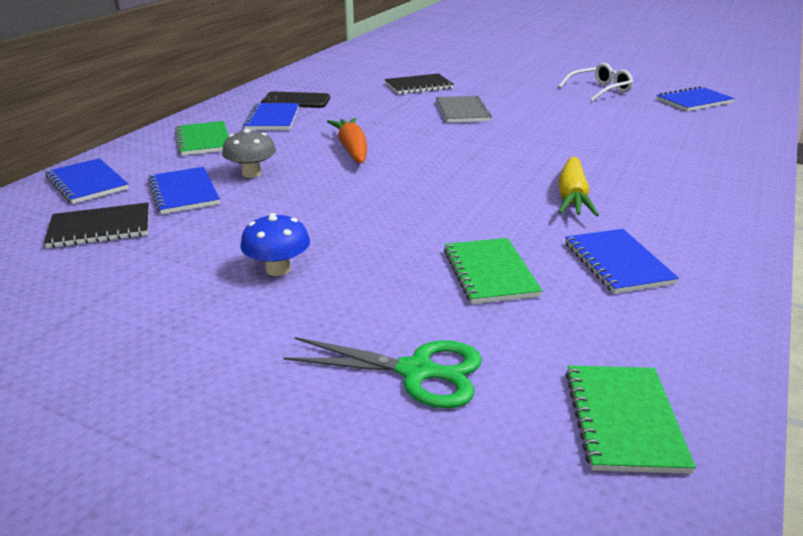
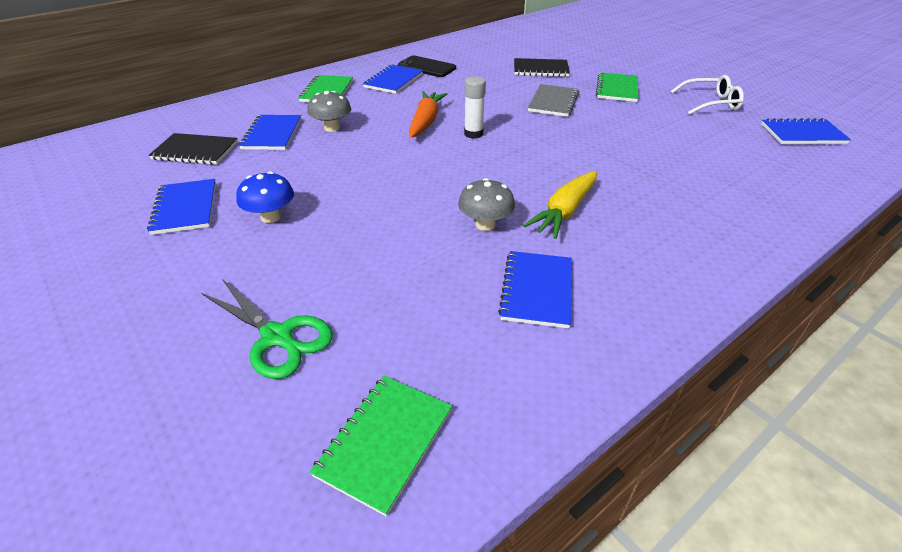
camera: 25 degrees right, 10 degrees up
(87, 183) = (221, 112): blue notebook -> blue notebook (185, 208)
(414, 151) = (473, 134): none -> white glue stick
(490, 273) = (418, 266): green notebook -> green notebook (617, 89)
(513, 223) = (485, 224): none -> grey mushroom

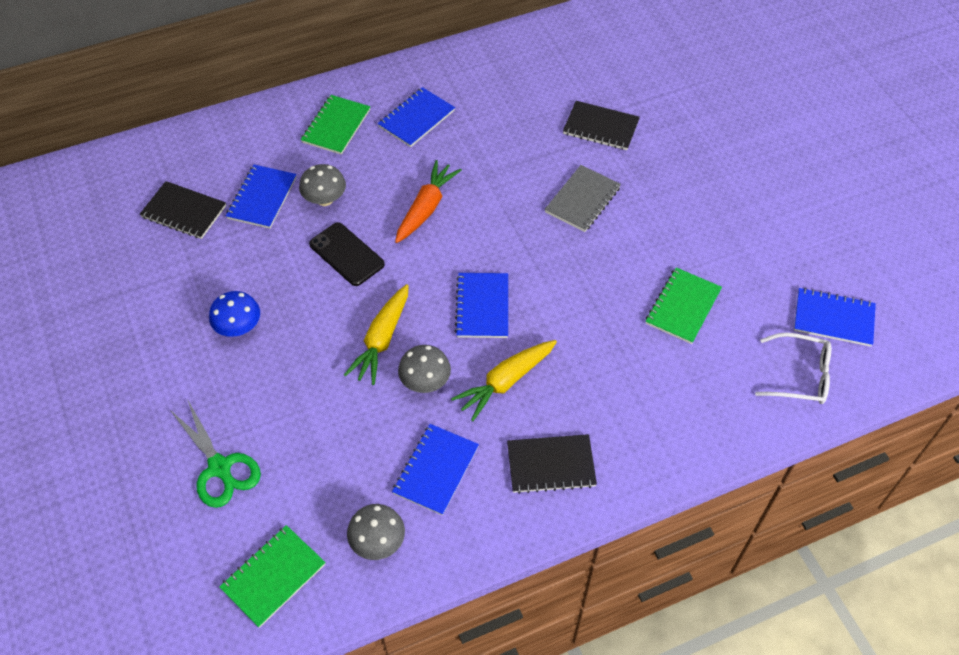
camera: 15 degrees right, 15 degrees up
(185, 208) = (166, 298): blue notebook -> blue notebook (482, 307)
(425, 203) = (382, 340): none -> yellow carrot
(426, 67) = (465, 95): black phone -> black phone (346, 254)
(473, 134) = (468, 241): white glue stick -> none
(507, 371) = (378, 542): none -> grey mushroom
(617, 89) = (672, 188): green notebook -> green notebook (683, 307)
(653, 263) = (551, 465): none -> black notebook
(710, 103) = (766, 239): white glasses -> white glasses (799, 375)

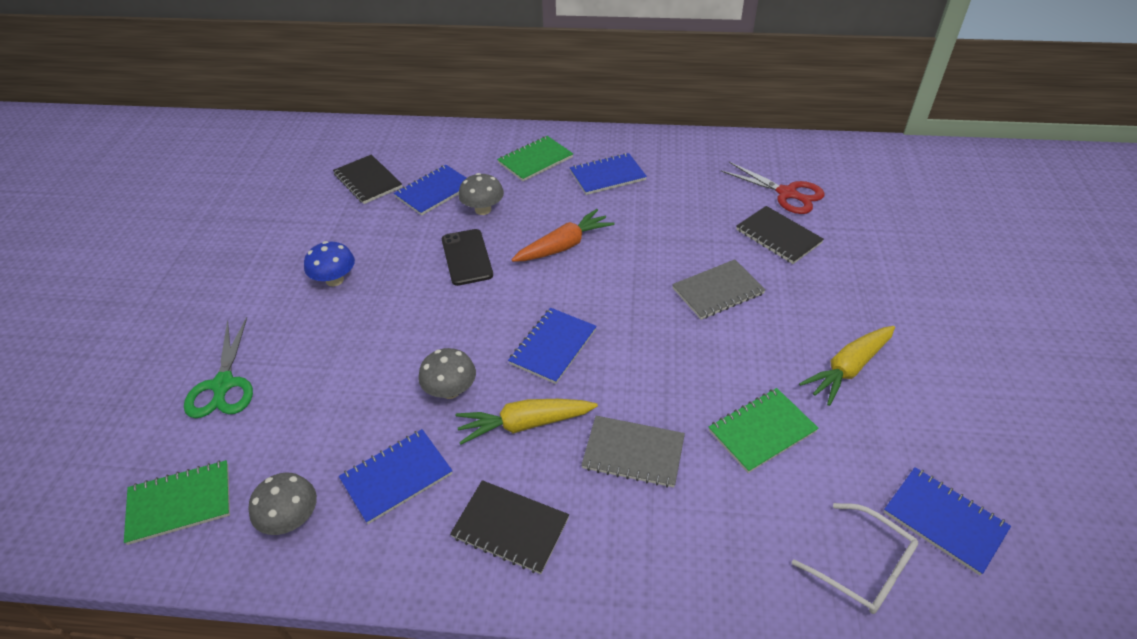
camera: 30 degrees right, 10 degrees down
(382, 340) = (441, 338): yellow carrot -> yellow carrot (848, 369)
(584, 80) = (787, 194): none -> red scissors
(602, 366) = (633, 453): none -> grey notebook

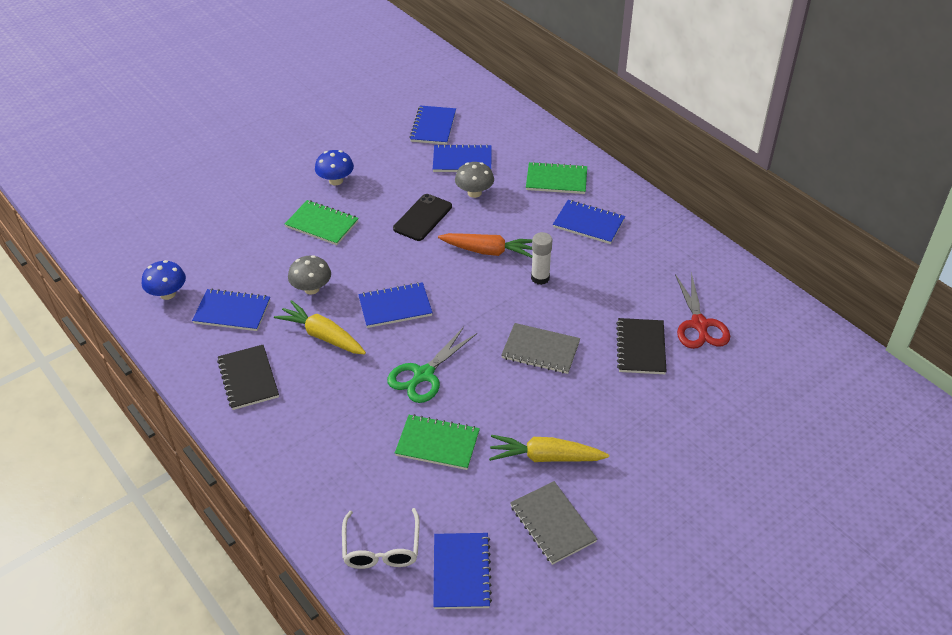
camera: 45 degrees right, 0 degrees up
(180, 503) = (136, 249): green notebook -> green notebook (322, 224)
(223, 385) = (216, 203): green scissors -> green scissors (423, 375)
(291, 519) = (167, 294): grey mushroom -> blue mushroom
(368, 181) = (433, 127): black notebook -> blue notebook
(633, 238) = (540, 278): none -> white glue stick
(633, 453) = (354, 395): grey notebook -> grey notebook (552, 524)

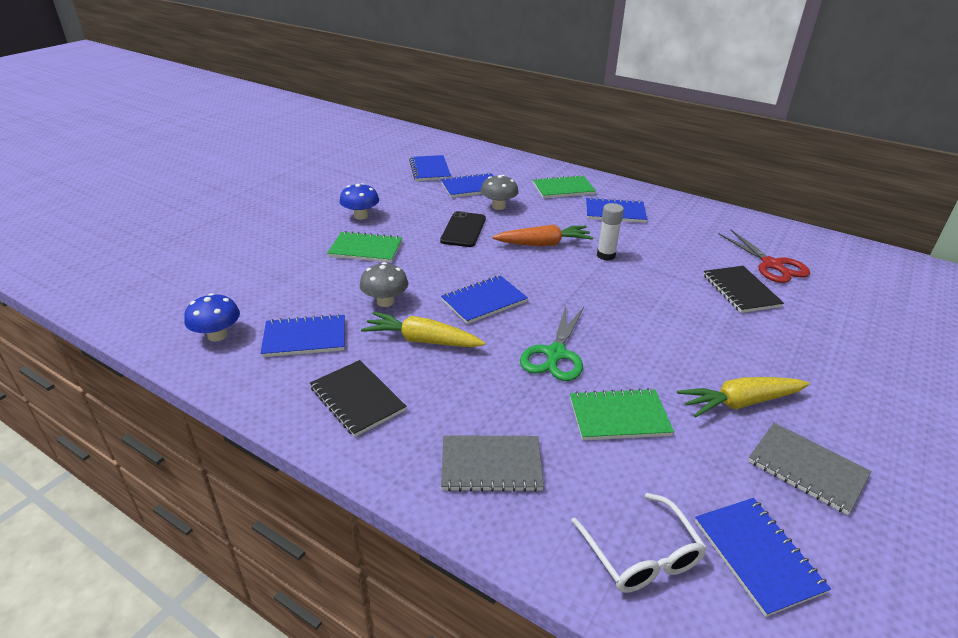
camera: 20 degrees left, 10 degrees down
(540, 350) = (653, 310): grey notebook -> grey notebook (491, 465)

